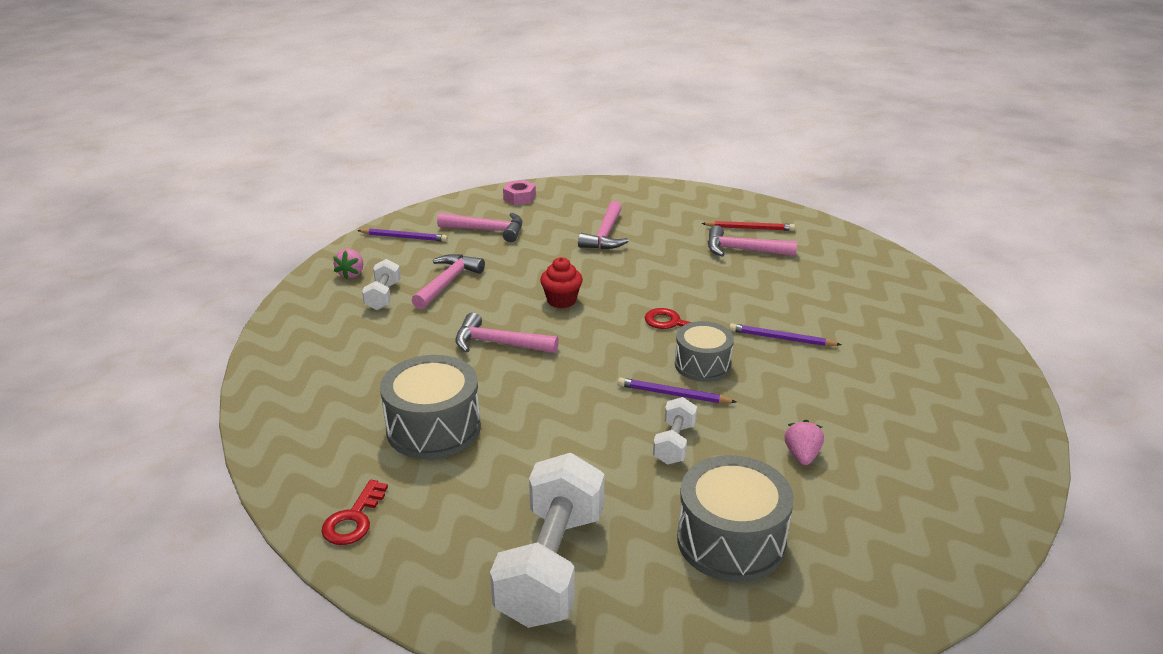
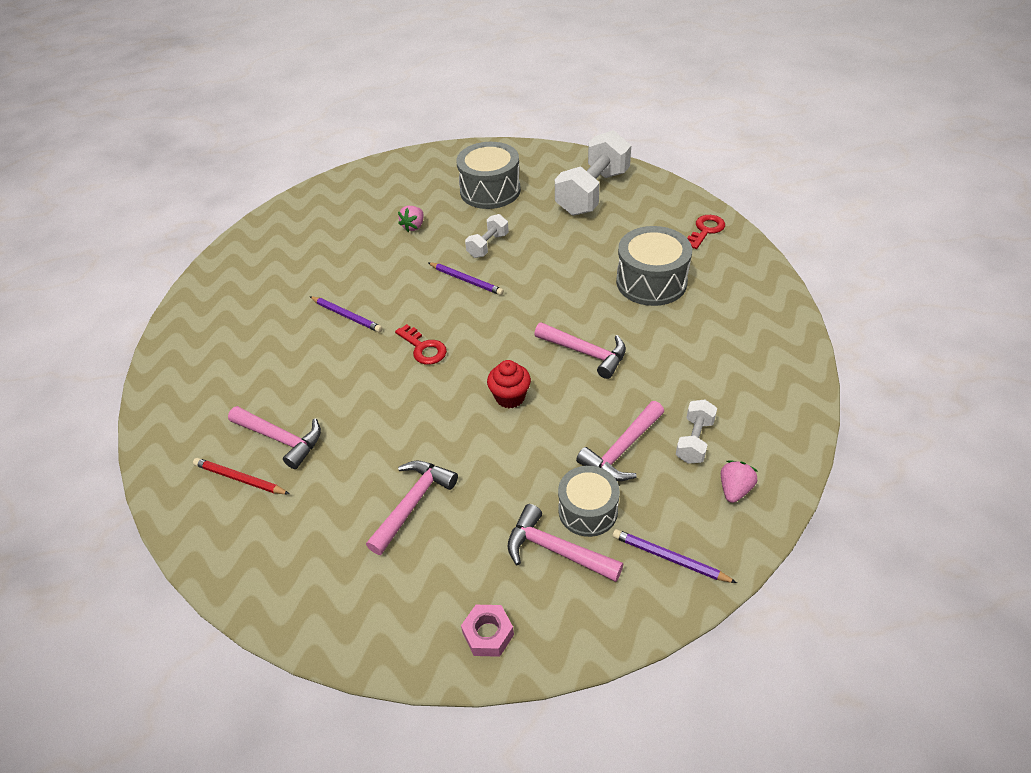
camera: 160 degrees left, 15 degrees up
(702, 365) = (427, 302): grey drum -> grey drum (588, 510)

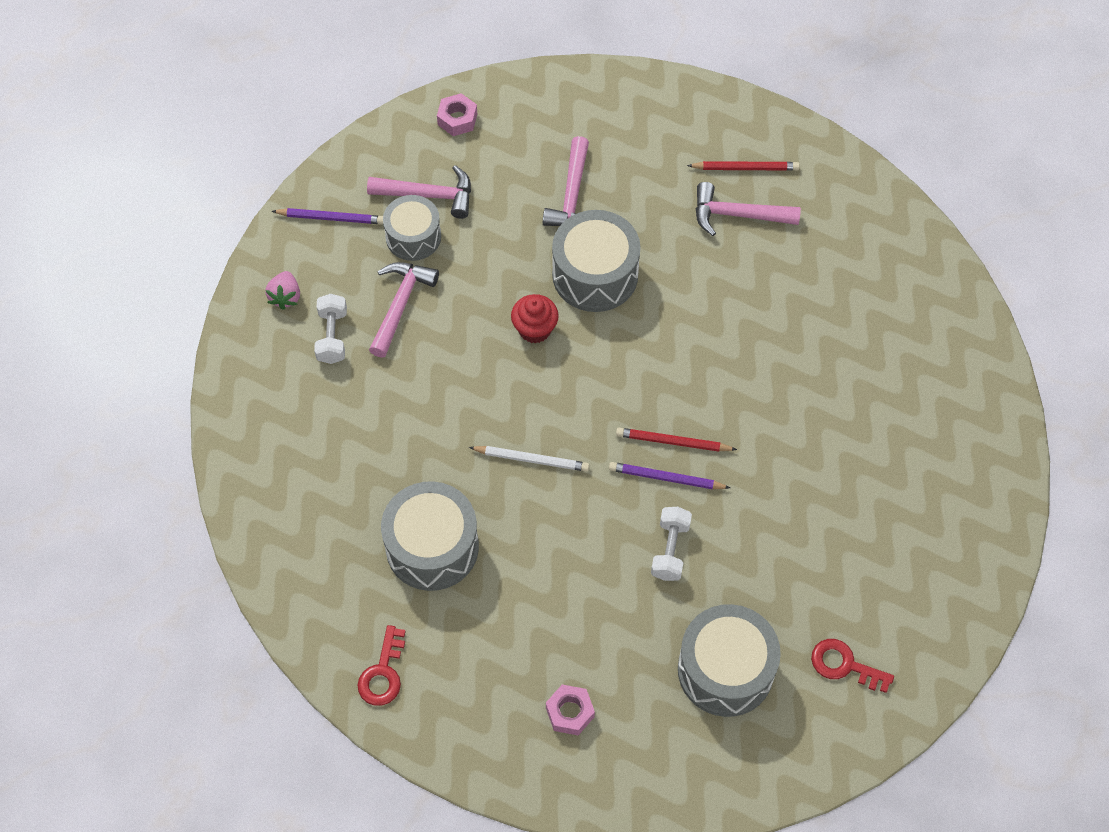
camera: 155 degrees right, 15 degrees up
(346, 316) = (778, 378): purple pencil -> none
(414, 226) = (792, 556): pink strawberry -> none
(423, 348) = (660, 361): red key -> red key (844, 665)
(435, 425) = (595, 274): none -> grey drum
(448, 298) = (673, 442): none -> red pencil
(556, 312) = (531, 459): none -> white pencil
(586, 353) = (475, 410): pink hammer -> none
(592, 192) = (570, 712): white dumbbell -> pink nut

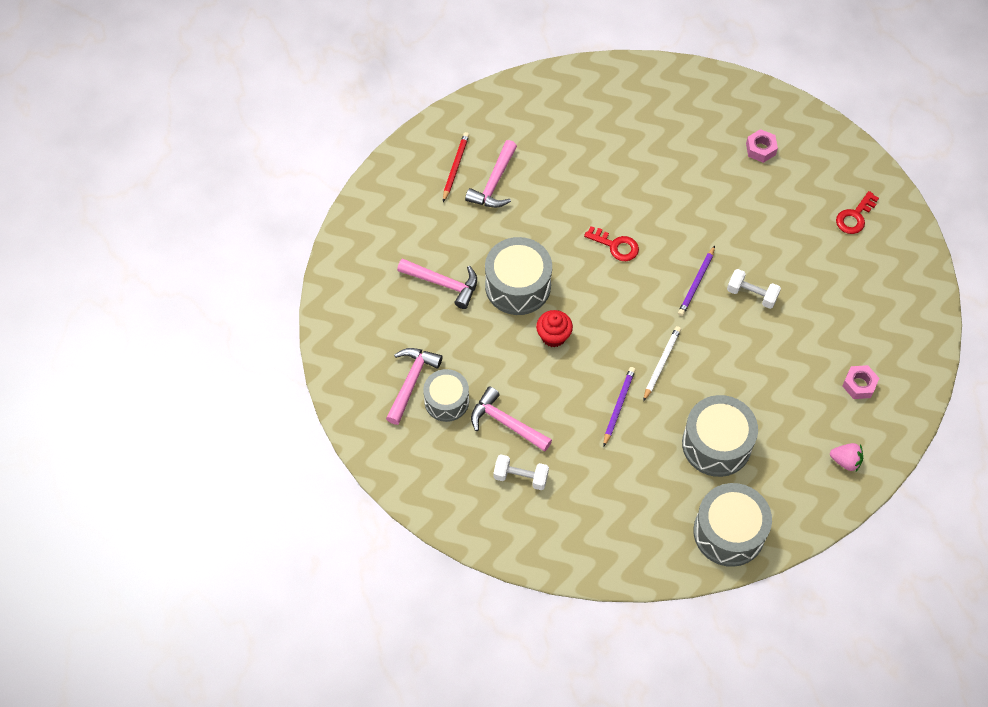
camera: 75 degrees left, 0 degrees up
(285, 297) = (474, 504): pink strawberry -> pink strawberry (845, 461)
(331, 218) = (410, 457): purple pencil -> purple pencil (618, 406)
(383, 673) = (808, 497): red key -> red key (616, 246)
(457, 119) = (345, 346): pink nut -> pink nut (760, 149)
(673, 442) = (669, 271): red pencil -> none
(725, 670) = (845, 285): grey drum -> grey drum (729, 532)

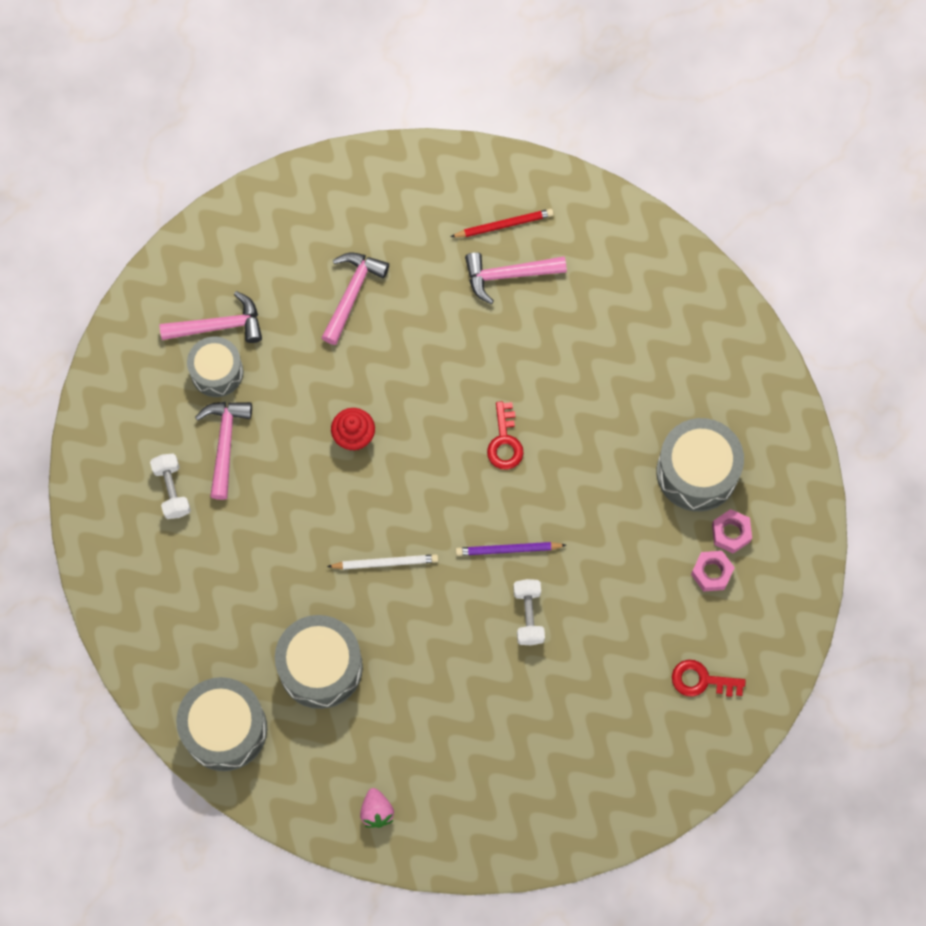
camera: 60 degrees right, 10 degrees up
(443, 284) = (352, 293): pink hammer -> pink hammer turned 150 degrees counterclockwise
(518, 286) = (394, 368): grey drum -> grey drum (697, 472)
(618, 406) = (308, 545): purple pencil -> none
(859, 385) = (480, 784): pink nut -> pink nut (711, 573)

